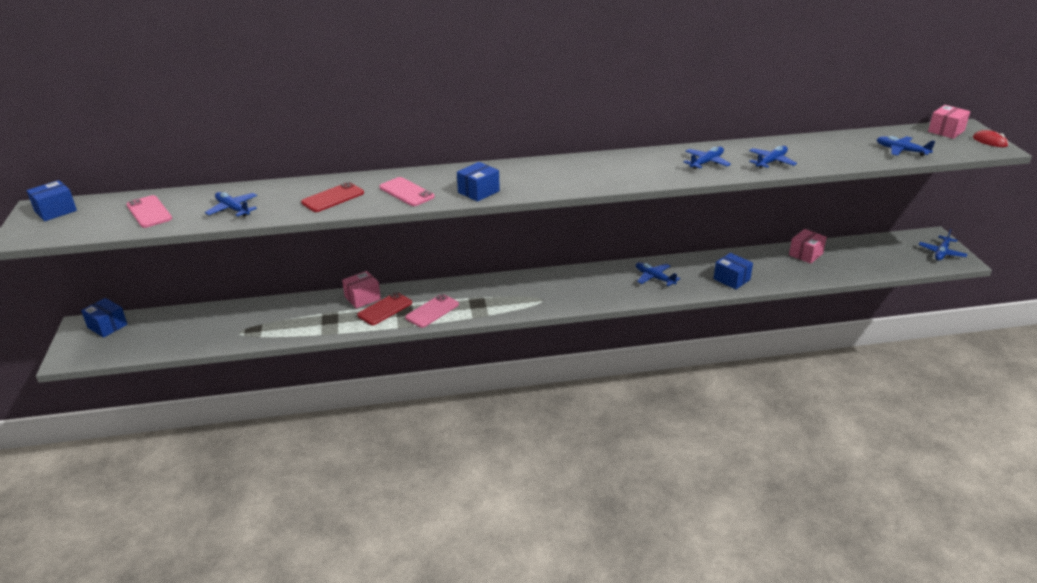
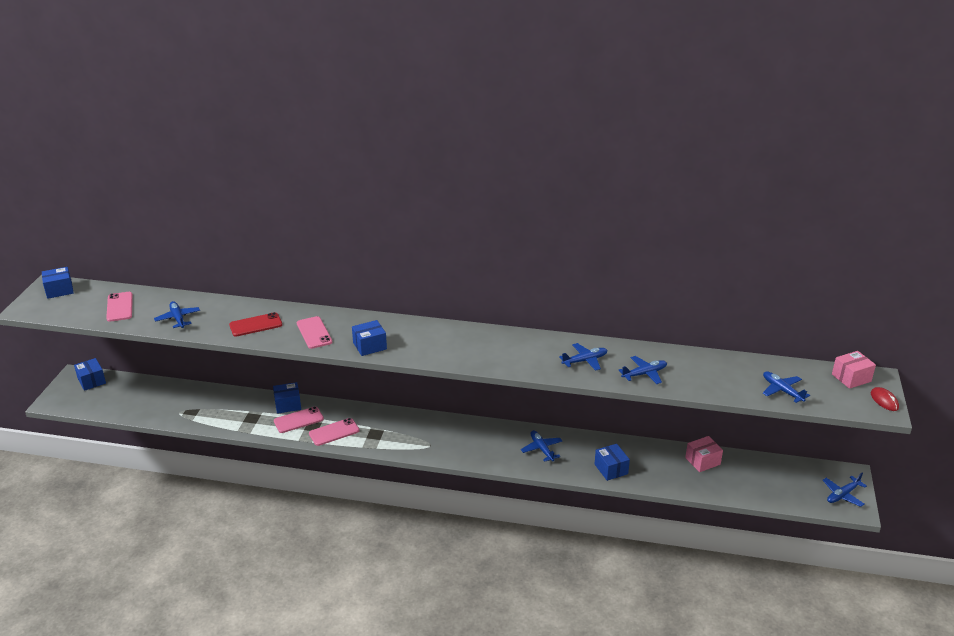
camera: 20 degrees right, 0 degrees up
(362, 298) = (288, 405): pink box -> blue box
(385, 309) = (298, 420): red phone -> pink phone

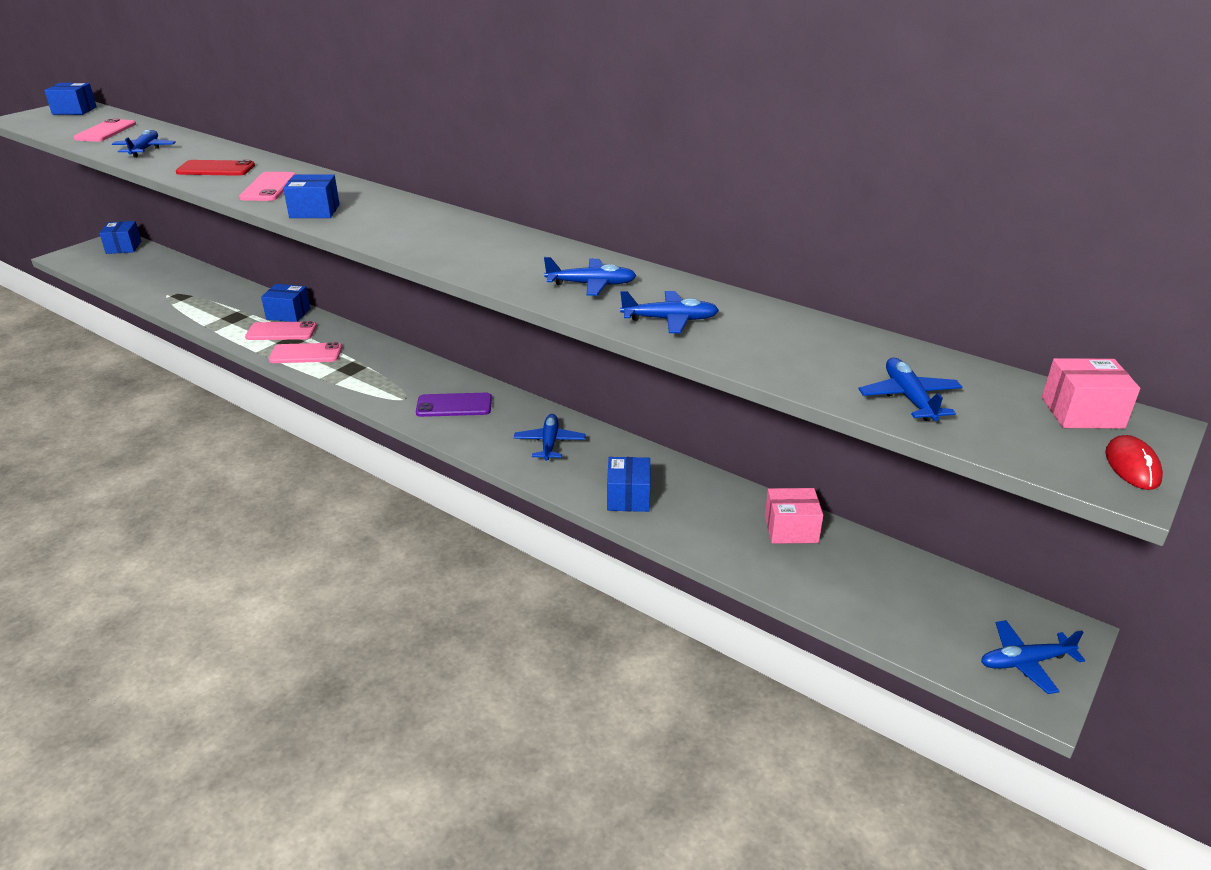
camera: 25 degrees right, 0 degrees up
(465, 441) = (454, 405): none -> purple phone

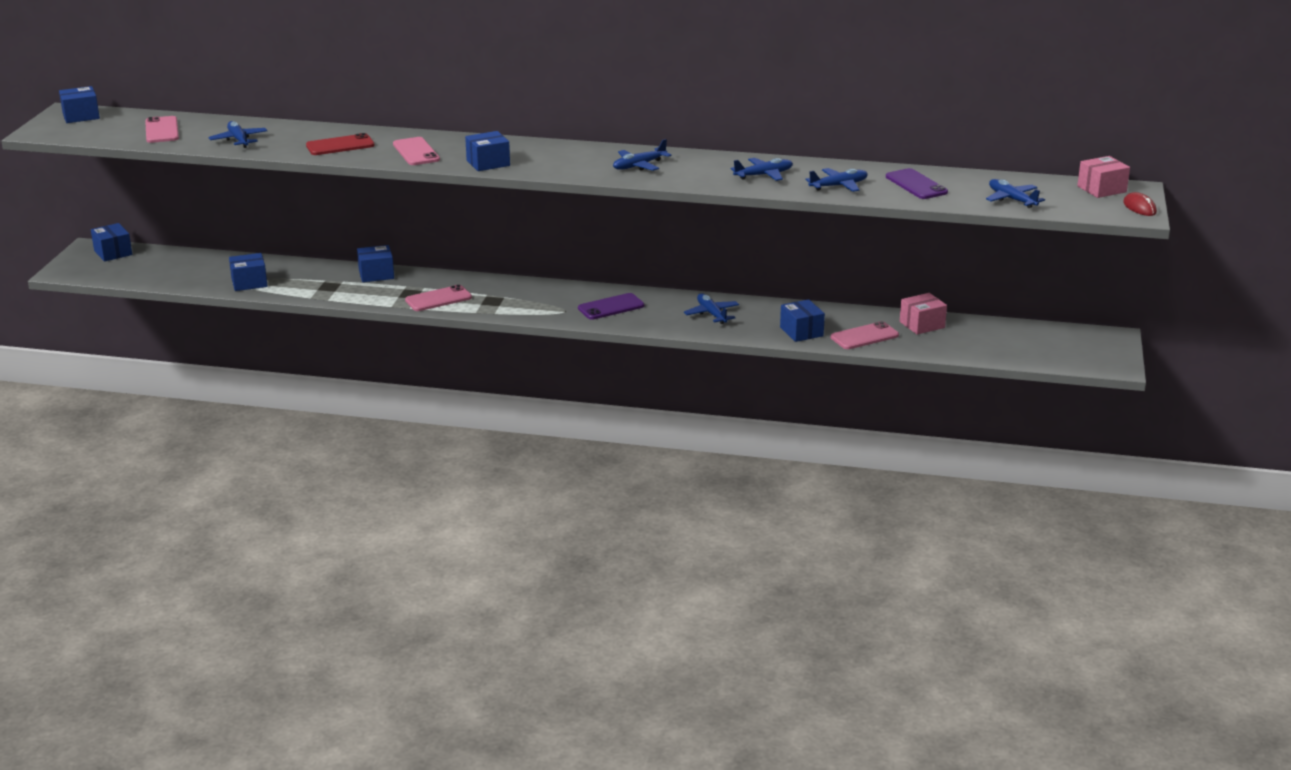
camera: 25 degrees left, 5 degrees down
(178, 298) = (249, 283): none -> blue box
(281, 332) = (391, 288): pink phone -> pink phone (864, 336)
(781, 341) = (916, 185): none -> purple phone
(1025, 662) = (1100, 354): blue plane -> blue plane (639, 166)

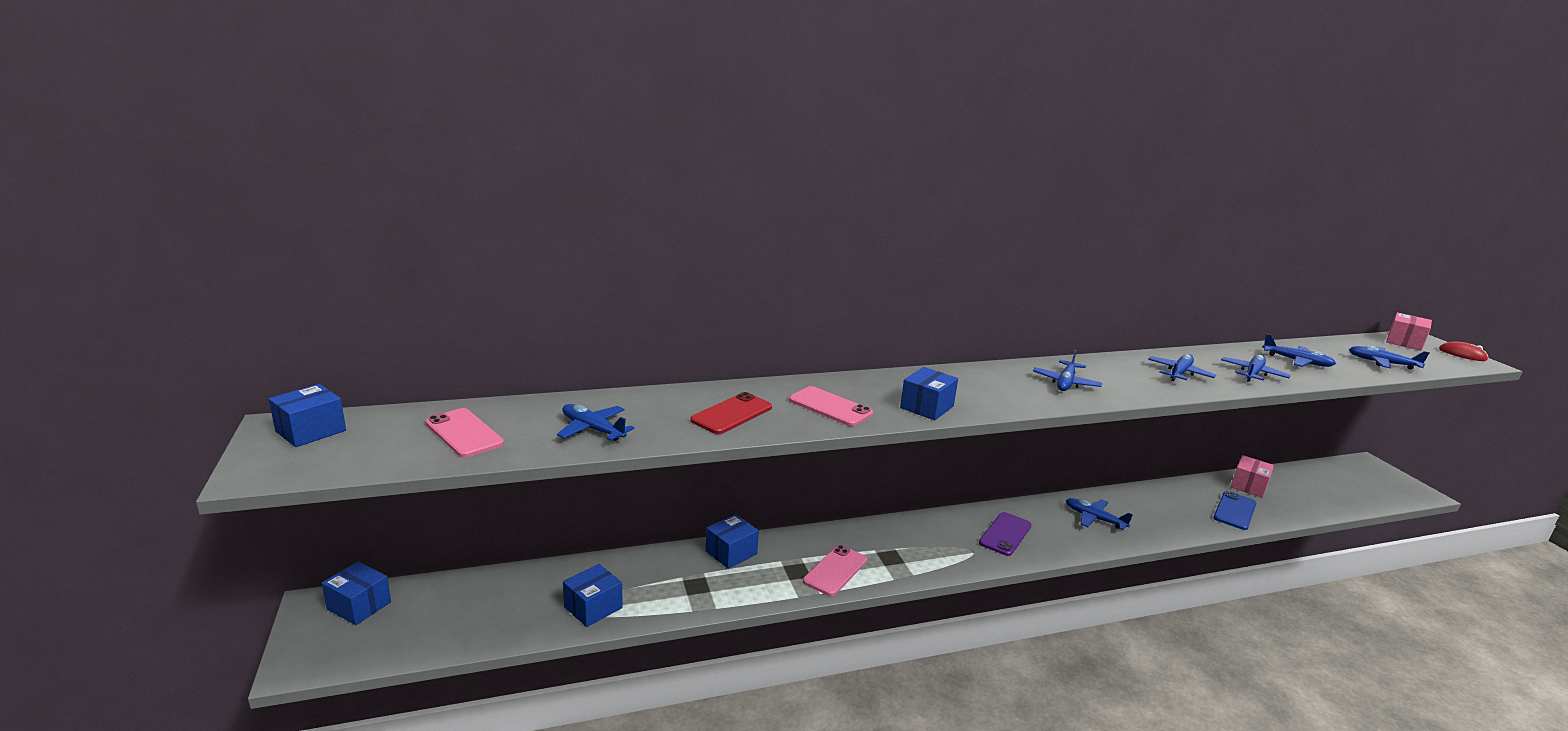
camera: 30 degrees left, 5 degrees down
(801, 332) = (1186, 519): blue box -> none
(864, 336) = (1234, 511): pink phone -> blue phone
(916, 185) = (1297, 361): purple phone -> blue plane

